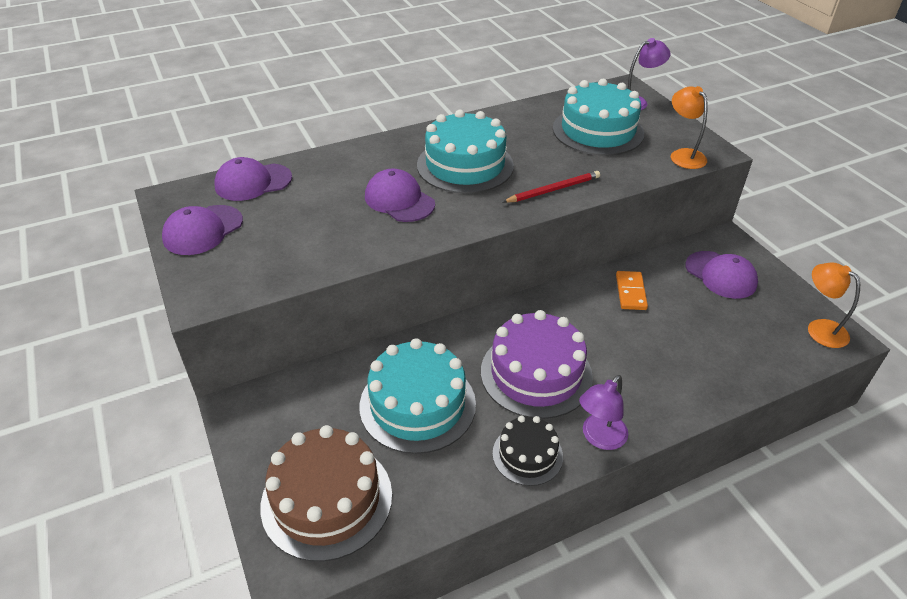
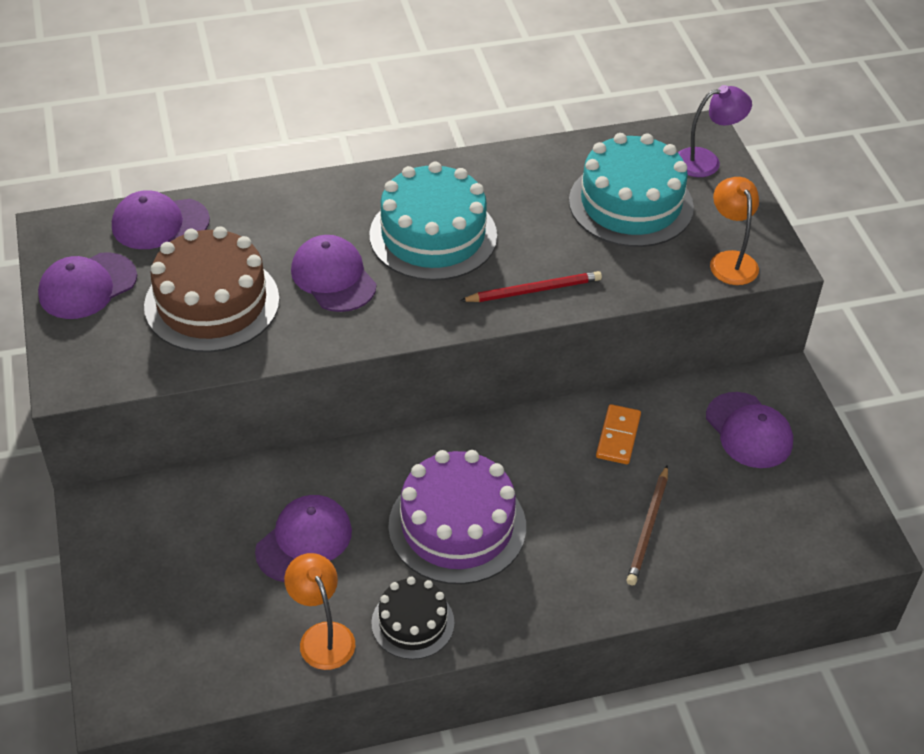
camera: 10 degrees right, 5 degrees up
(327, 499) = (174, 633): brown cake -> brown cake (212, 303)
(417, 404) = (304, 541): turquoise cake -> purple cap
(599, 438) = (504, 618): purple lamp -> none
(681, 352) = (648, 528): none -> brown pencil
(820, 328) = (844, 526): orange lamp -> orange lamp (322, 636)

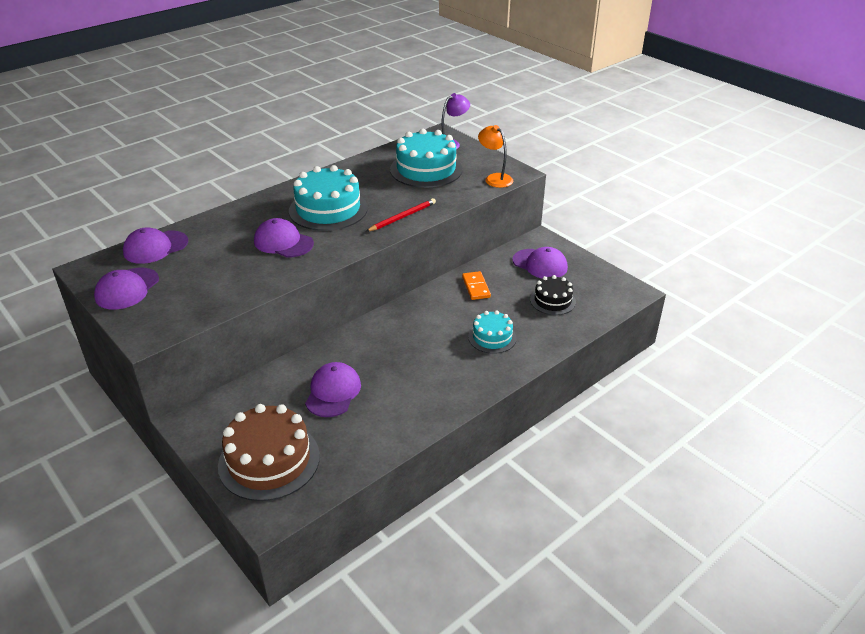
camera: 25 degrees left, 10 degrees down
(212, 303) = (216, 274): brown cake -> brown cake (269, 460)
(322, 636) = (376, 434): orange lamp -> none
(413, 623) = (425, 408): black cake -> black cake (552, 301)
(457, 526) = (418, 355): purple cake -> none
(584, 539) = (492, 337): none -> turquoise cake
(648, 528) = (521, 321): brown pencil -> none

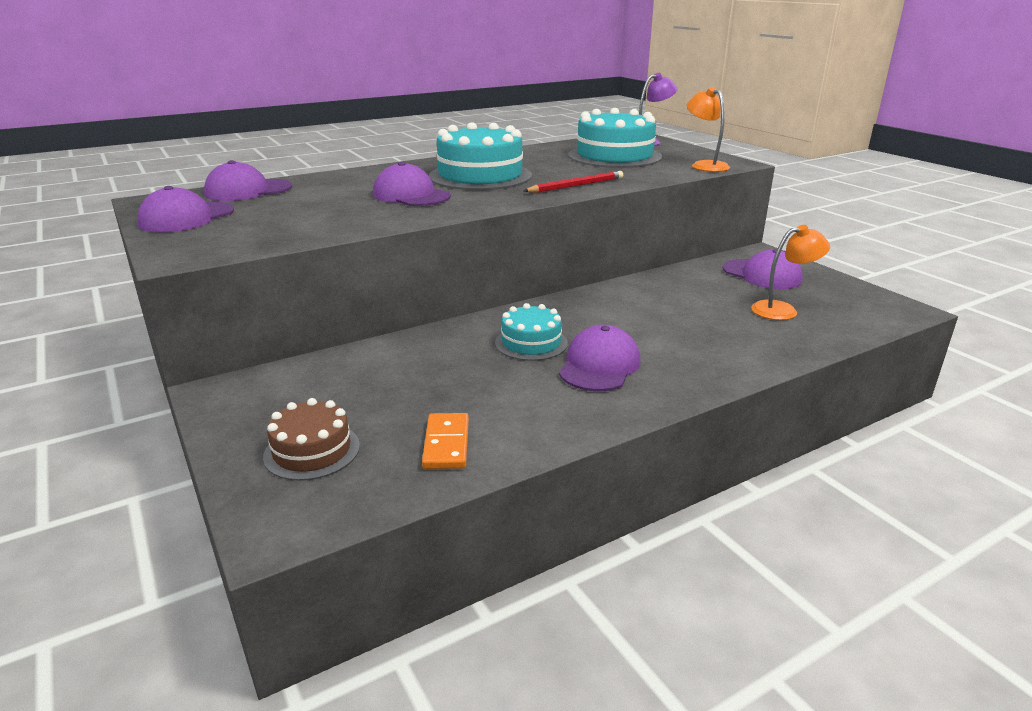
camera: 10 degrees right, 10 degrees down
(269, 460) = (312, 451): brown cake -> brown cake, size x0.57
(333, 392) = (440, 379): purple cap -> purple cap (599, 365)
(476, 287) = (670, 289): orange domino -> orange domino (446, 444)
(492, 337) = (691, 340): turquoise cake -> turquoise cake (531, 343)
(552, 301) = (782, 310): black cake -> orange lamp

